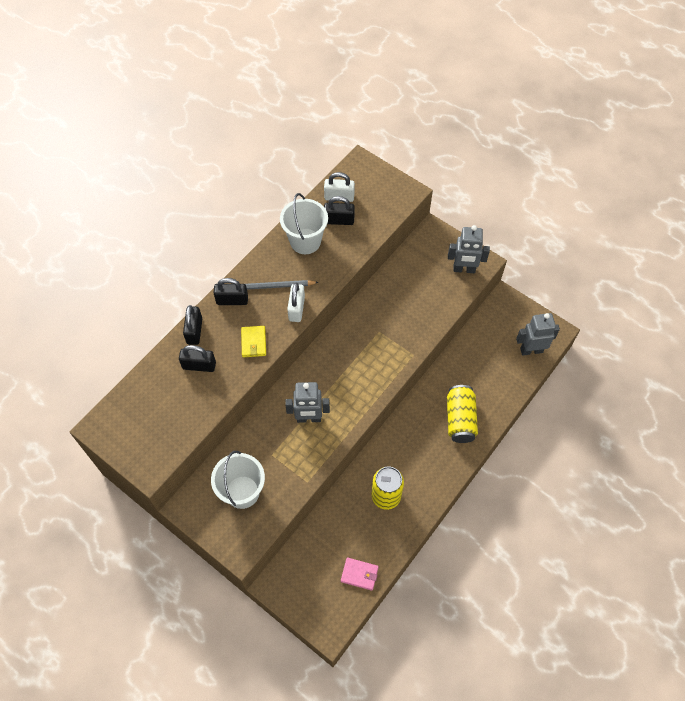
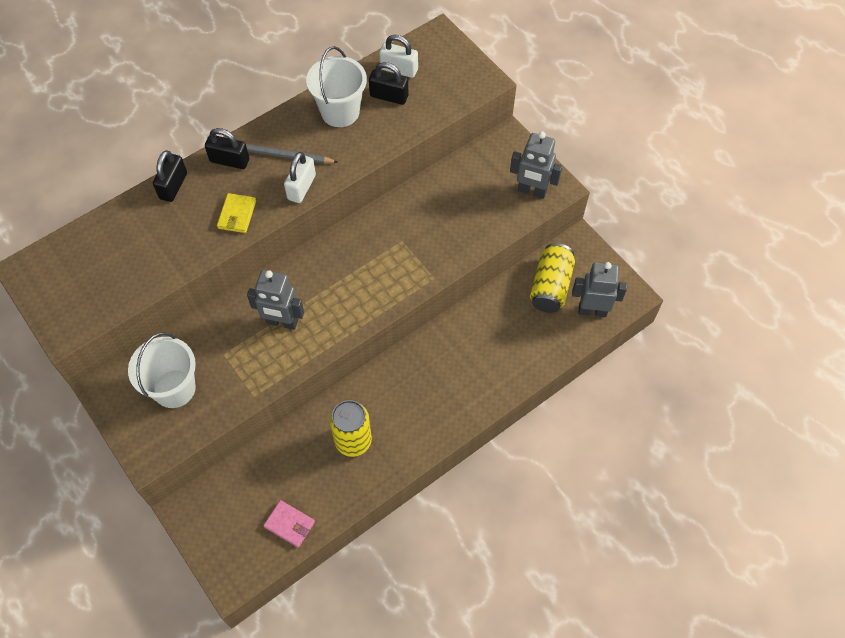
camera: 15 degrees right, 0 degrees up
(199, 365) = (164, 226): black padlock -> none
(460, 419) = (475, 372): yellow can -> yellow can (550, 286)

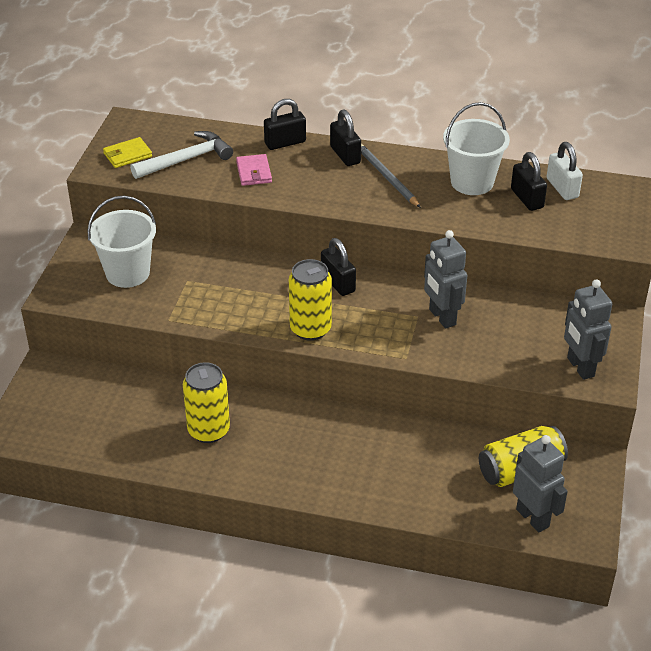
camera: 50 degrees right, 20 degrees down
(121, 263) = (187, 159): none -> white hammer
(237, 215) = (301, 188): yellow wallet -> yellow wallet (127, 155)
(282, 322) = (253, 294): grey robot -> grey robot (442, 317)
(289, 524) = (91, 439): pink wallet -> pink wallet (254, 172)
(301, 187) = (371, 205): white padlock -> none
(323, 262) = (338, 283): none -> black padlock
(353, 313) = (310, 329): none -> yellow can

